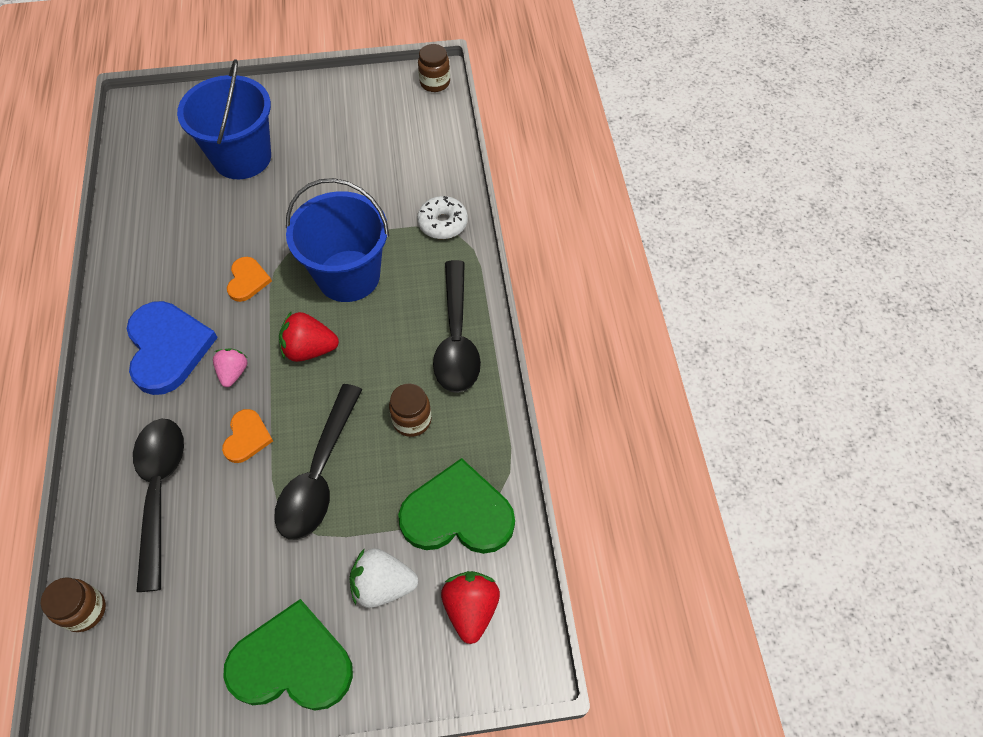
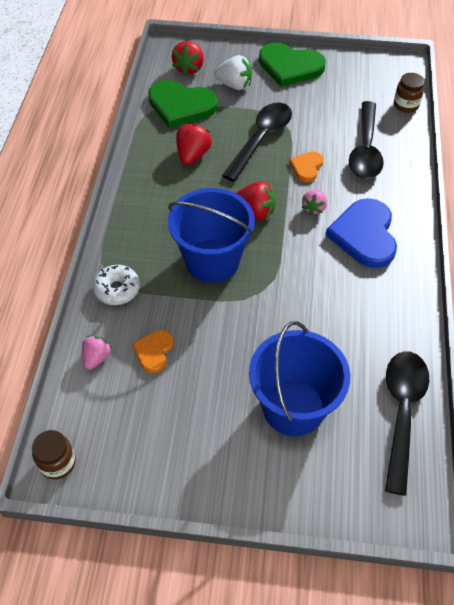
camera: 165 degrees left, 5 degrees down
(247, 280) = (298, 275): orange heart -> orange heart (153, 351)
(412, 420) = (193, 155): brown jar -> red strawberry
(436, 159) = (96, 358): none -> pink strawberry
(456, 339) = (143, 197): black spoon -> black spoon (402, 412)

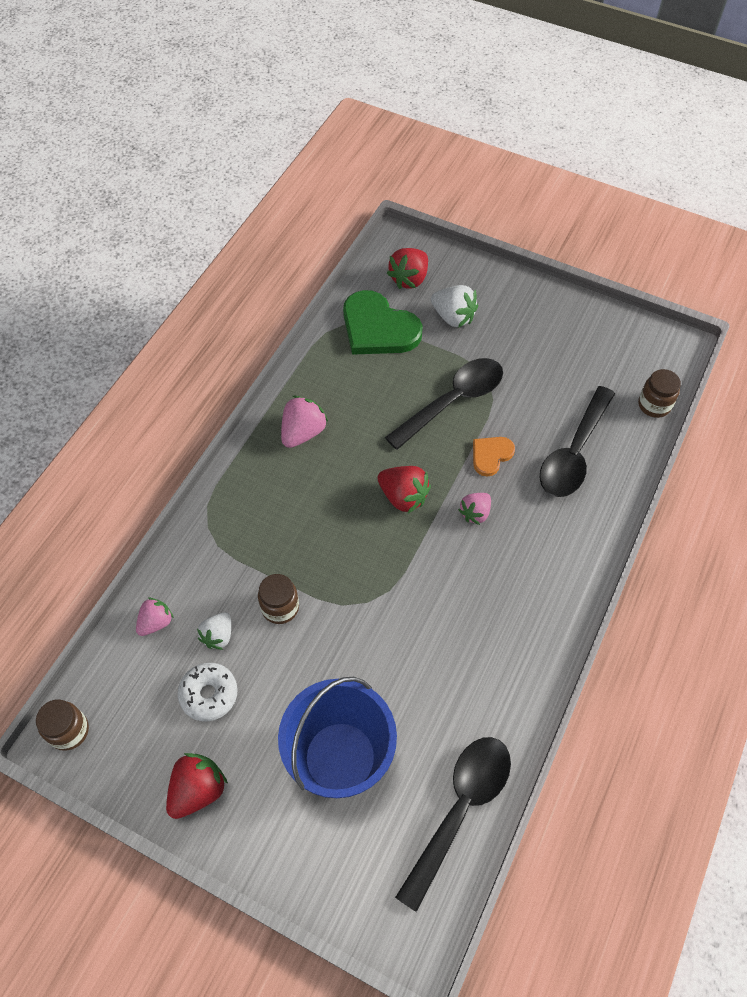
camera: 20 degrees right, 5 degrees up
(117, 289) = (210, 546): white donut -> white donut (209, 694)
(153, 351) = (218, 636): orange heart -> white strawberry
(155, 190) = (303, 432): none -> pink strawberry
(193, 155) = (364, 399): red strawberry -> red strawberry (198, 790)
(194, 316) = (280, 607): none -> brown jar
(212, 261) = (328, 544): blue bucket -> none
(290, 67) = (532, 310): green heart -> none
(364, 235) = (519, 568): blue heart -> none

